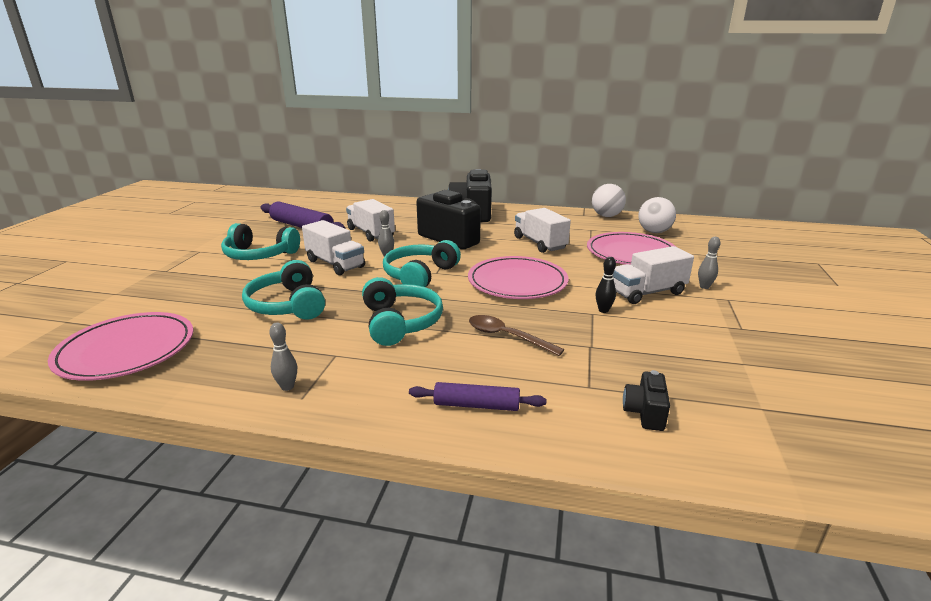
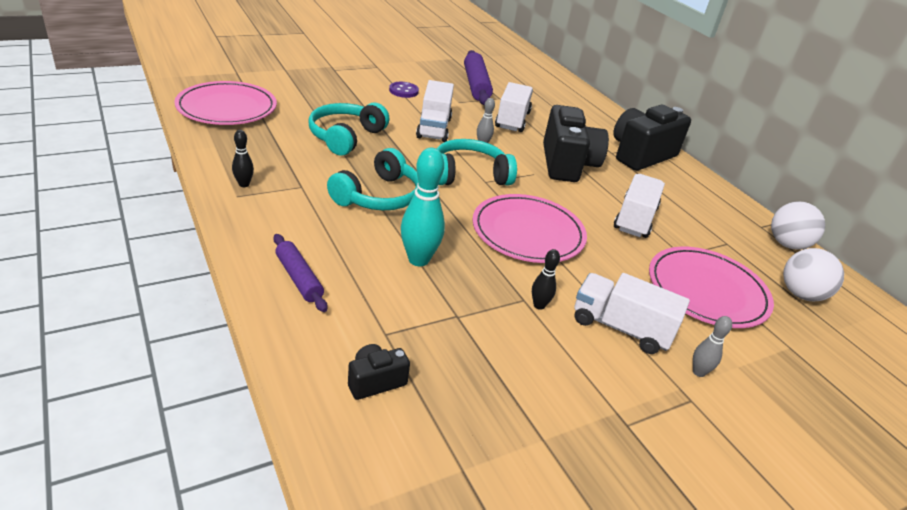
camera: 45 degrees right, 10 degrees up
(259, 255) = (403, 91): turquoise headphones -> purple button
(287, 387) = (244, 184): grey bowling pin -> black bowling pin
(507, 336) = (418, 260): brown spoon -> turquoise bowling pin

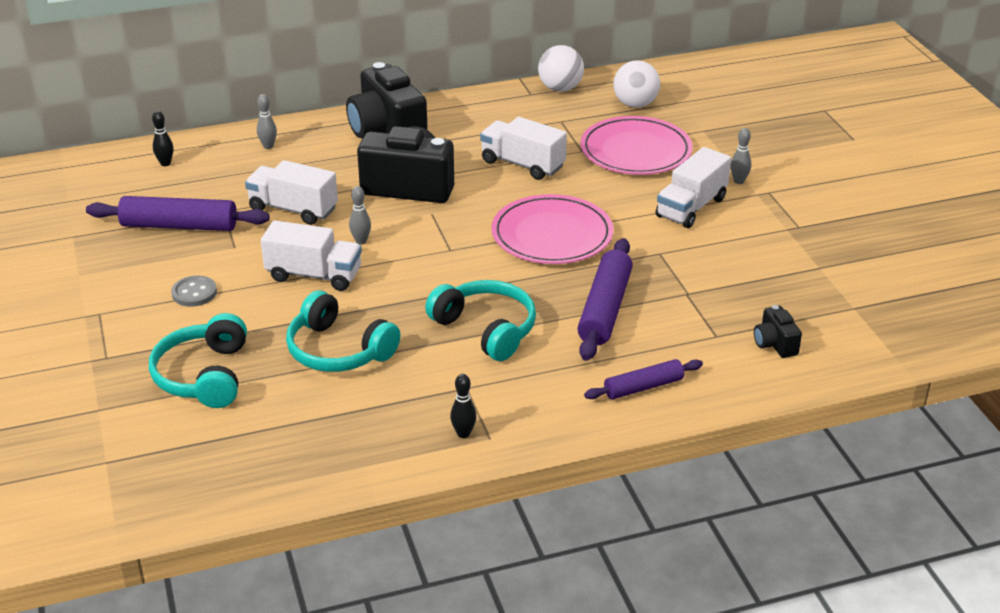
camera: 75 degrees left, 0 degrees up
(227, 108) = (243, 463): pink plate -> none
(403, 91) = (194, 293): purple button -> grey button
(418, 260) = (605, 309): turquoise bowling pin -> purple rolling pin
(469, 175) = (436, 260): turquoise headphones -> turquoise headphones (204, 376)
(539, 305) = (667, 246): black bowling pin -> black bowling pin (165, 163)
(587, 111) = (268, 146): none -> grey bowling pin

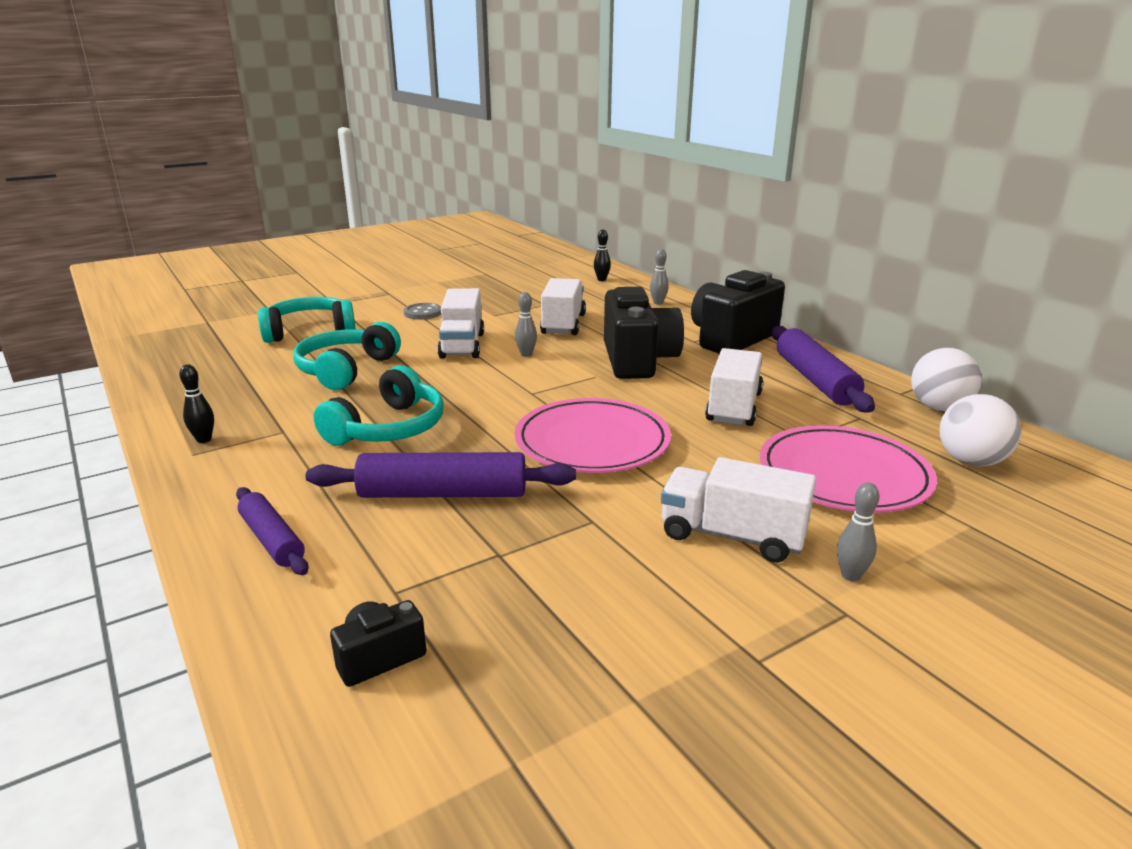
camera: 75 degrees right, 10 degrees down
(179, 226) = (515, 296): purple rolling pin -> purple rolling pin (815, 380)

